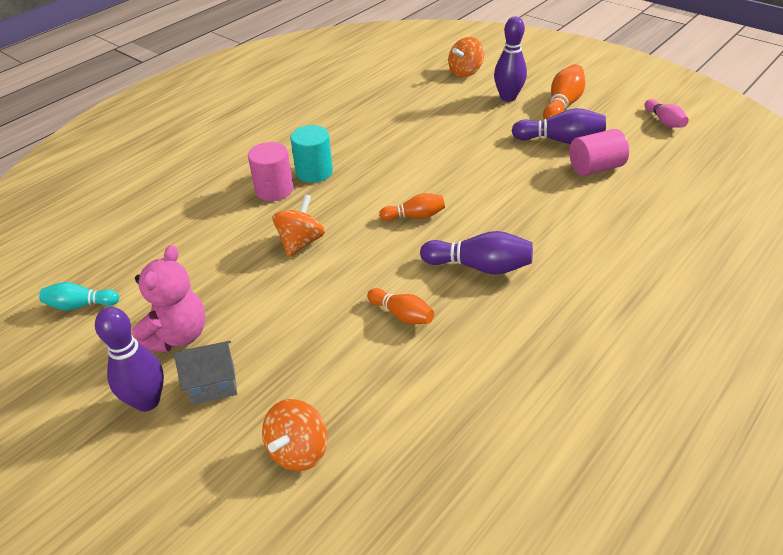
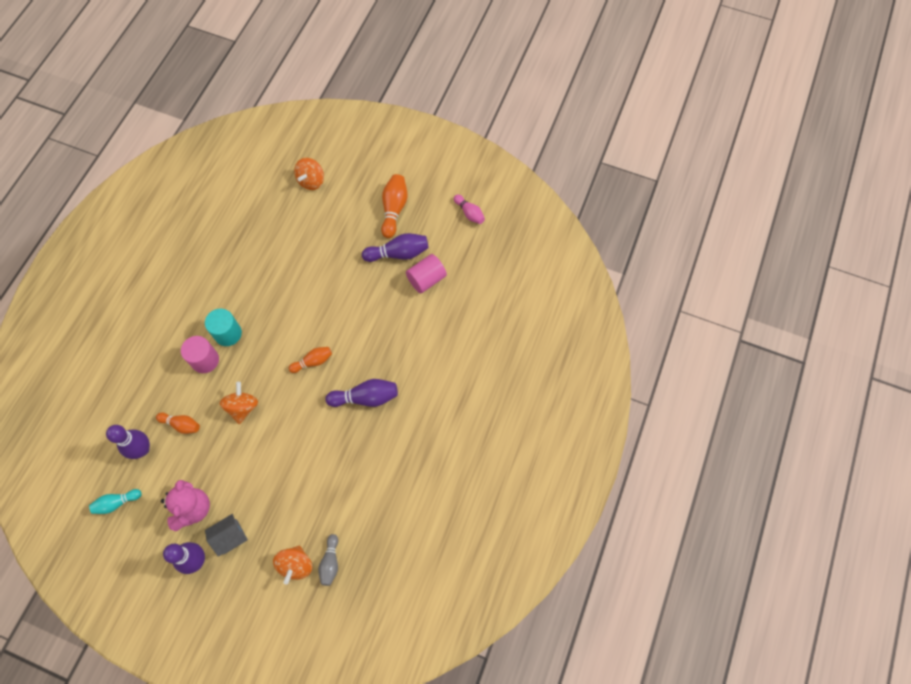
camera: 20 degrees left, 25 degrees up
(358, 463) = (330, 562): none -> grey bowling pin
(402, 315) = (327, 452): orange bowling pin -> orange bowling pin (181, 424)
(508, 97) = (351, 208): purple bowling pin -> purple bowling pin (142, 449)

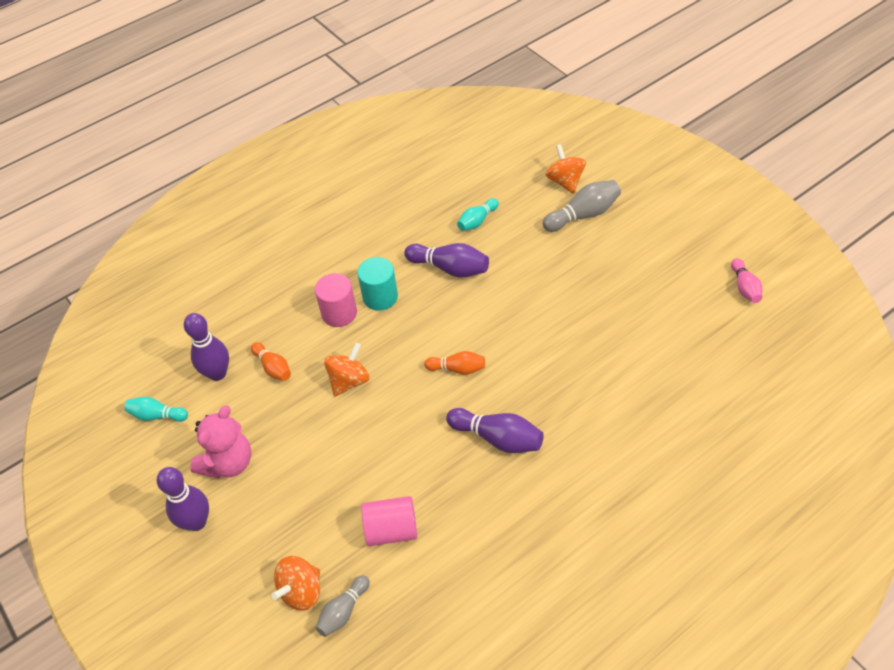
camera: 35 degrees right, 15 degrees down
(230, 537) = (249, 516): grey house -> none
(265, 241) = (477, 221): none -> turquoise bowling pin
(311, 181) = (565, 181): orange spinning top -> orange spinning top turned 105 degrees clockwise
(338, 203) = (583, 215): none -> grey bowling pin
(394, 209) = (648, 247): orange bowling pin -> none
(398, 253) = (628, 296): purple bowling pin -> purple bowling pin (450, 268)
(426, 279) = (648, 338): pink cylinder -> pink cylinder (391, 530)

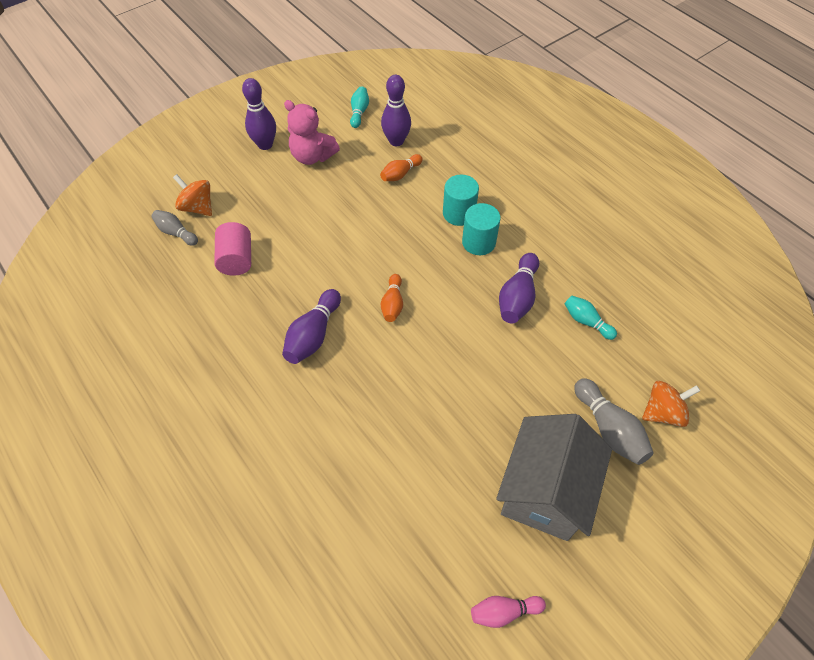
camera: 85 degrees right, 5 degrees up
(339, 313) = (459, 213): pink cylinder -> turquoise cylinder
(349, 381) = (384, 224): orange spinning top -> none
(644, 258) = (544, 491): none -> grey house

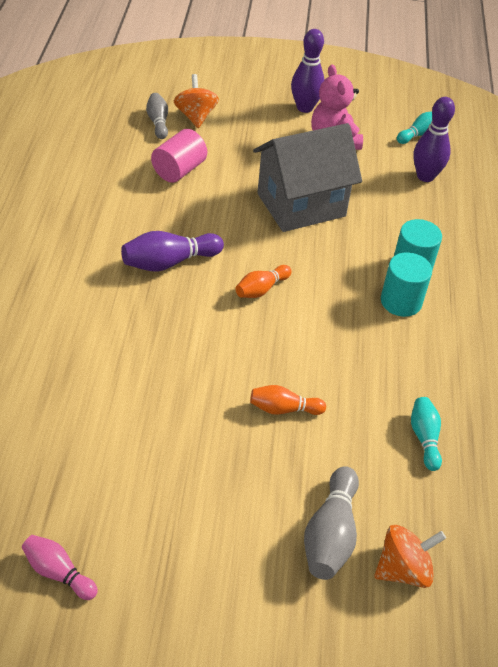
camera: 40 degrees right, 10 degrees down
(400, 174) = (396, 203): orange bowling pin -> orange bowling pin (283, 409)
(517, 297) = (381, 368): purple bowling pin -> none
(544, 491) = (206, 525): grey house -> grey house (301, 205)
(662, 412) = (403, 569): orange spinning top -> orange spinning top turned 45 degrees counterclockwise

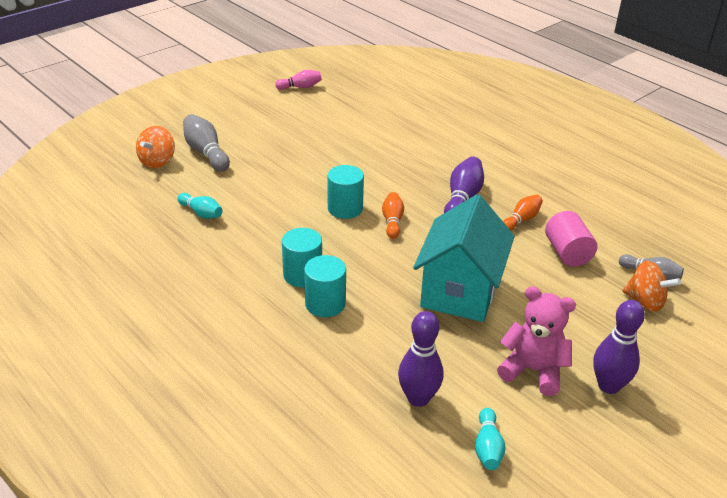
camera: 135 degrees right, 10 degrees down
(282, 333) = (345, 208): none -> turquoise cylinder
(283, 409) = (292, 179): orange bowling pin -> orange bowling pin (521, 220)
(301, 205) = (459, 291): grey house -> turquoise house

